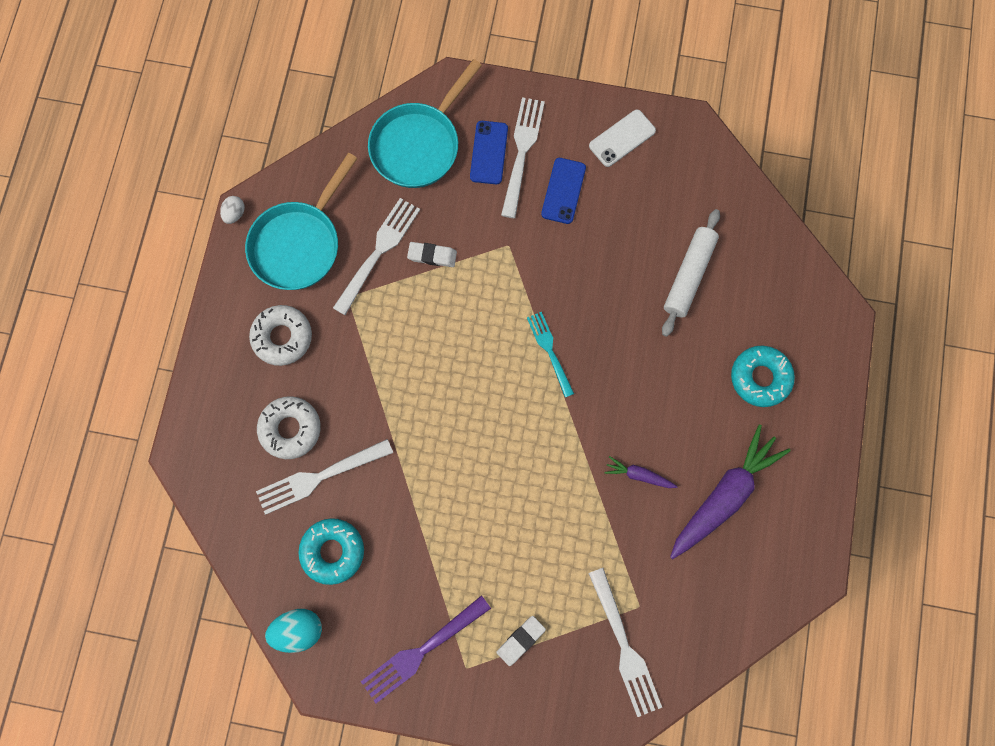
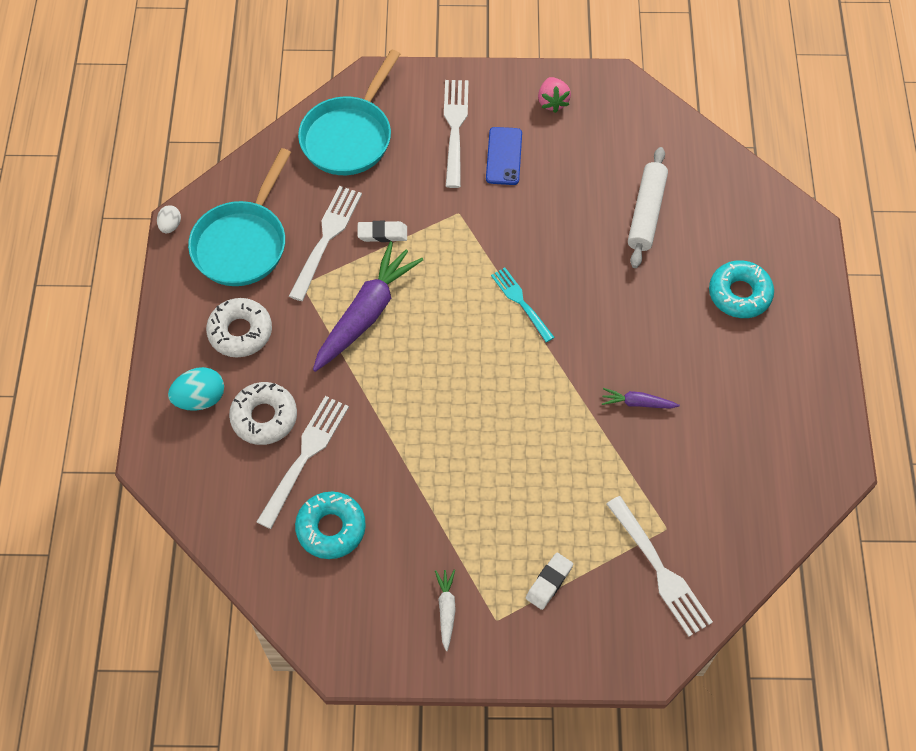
camera: 10 degrees left, 15 degrees down
(299, 629) = (308, 612): turquoise egg -> turquoise egg (200, 399)
(320, 476) = (304, 457): white fork -> white fork turned 150 degrees clockwise
(423, 650) = (446, 609): purple fork -> white carrot
(488, 152) = (421, 133): blue phone -> none
(622, 138) = (552, 102): white phone -> pink strawberry
(724, 495) = (729, 408): purple carrot -> purple carrot (366, 313)

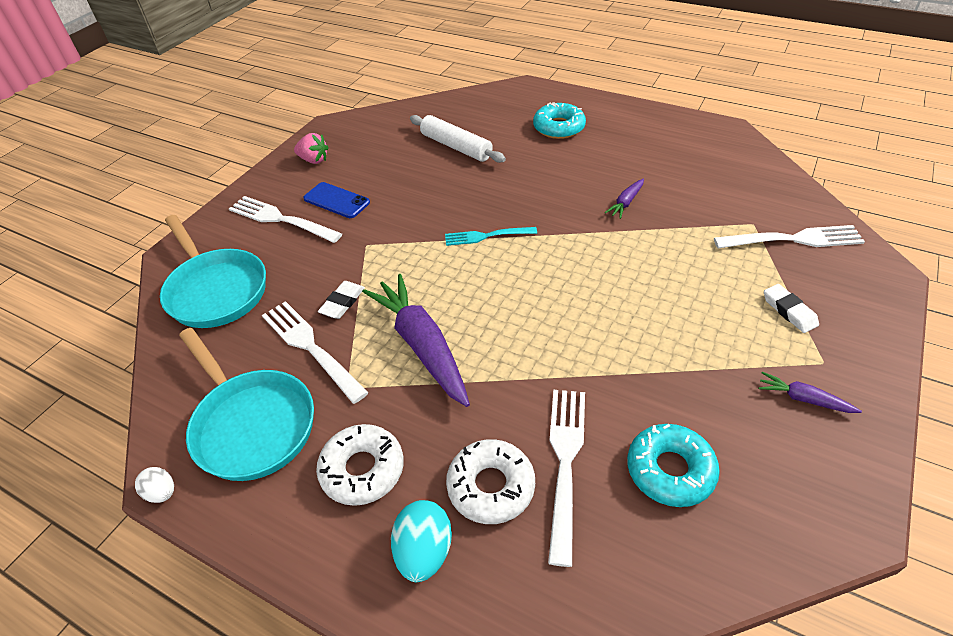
camera: 60 degrees left, 15 degrees down
(304, 457) = (565, 464): white fork -> white fork turned 45 degrees clockwise
(446, 609) = (803, 399): white carrot -> purple carrot

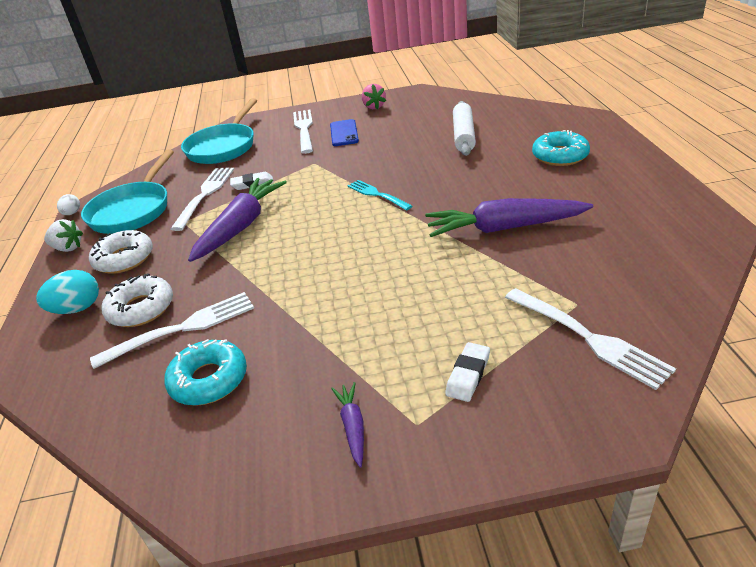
camera: 55 degrees right, 10 degrees down
(257, 523) = (68, 248): none -> white strawberry
(626, 203) = (504, 228): purple carrot -> purple carrot, size x2.18

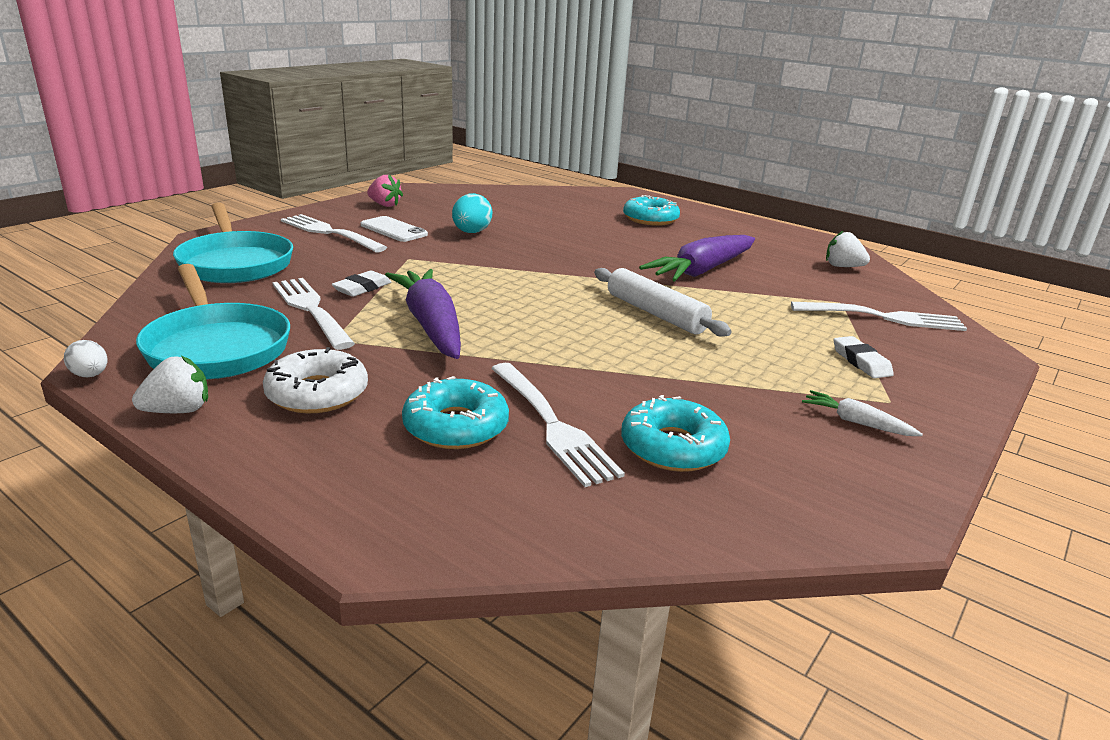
camera: 50 degrees left, 10 degrees down
(77, 309) = (353, 458): turquoise egg -> turquoise egg (471, 232)
(141, 309) = (456, 426): white donut -> turquoise donut
(181, 329) = (551, 424): white fork -> white fork turned 135 degrees clockwise
(344, 133) = (393, 230): blue phone -> white phone
(353, 427) = (856, 422): purple carrot -> white carrot
(377, 195) = (540, 270): turquoise fork -> none
(463, 135) = (536, 216): white rolling pin -> white rolling pin (655, 313)
(665, 262) = (842, 266): none -> white strawberry

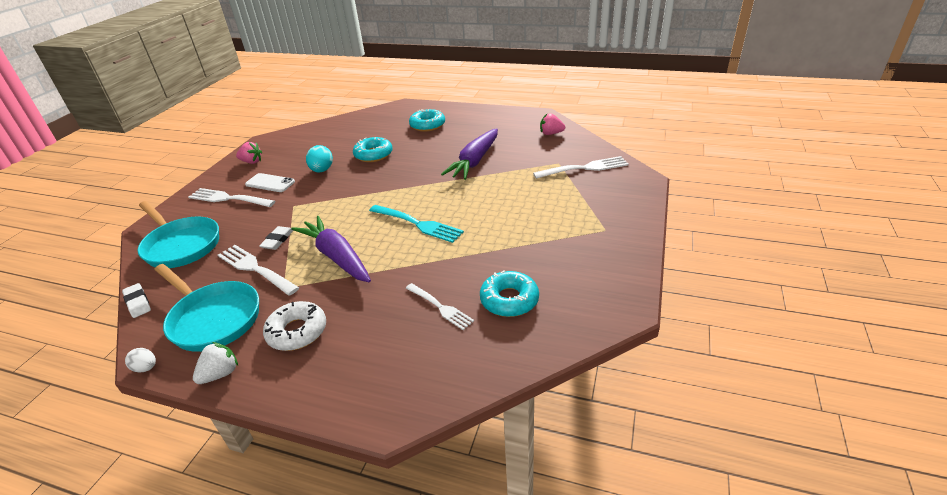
camera: 15 degrees left, 10 degrees up
(456, 426) = (389, 327): turquoise donut -> turquoise donut (373, 155)
(551, 424) = (439, 307): white fork -> white fork, size x0.66
(572, 318) = (417, 224): none -> turquoise fork
(655, 313) = (462, 205): white rolling pin -> none
(842, 266) = (551, 133): white strawberry -> pink strawberry
(856, 422) = (593, 250): white carrot -> none
(861, 362) = (582, 206): white eraser -> white eraser (138, 303)

